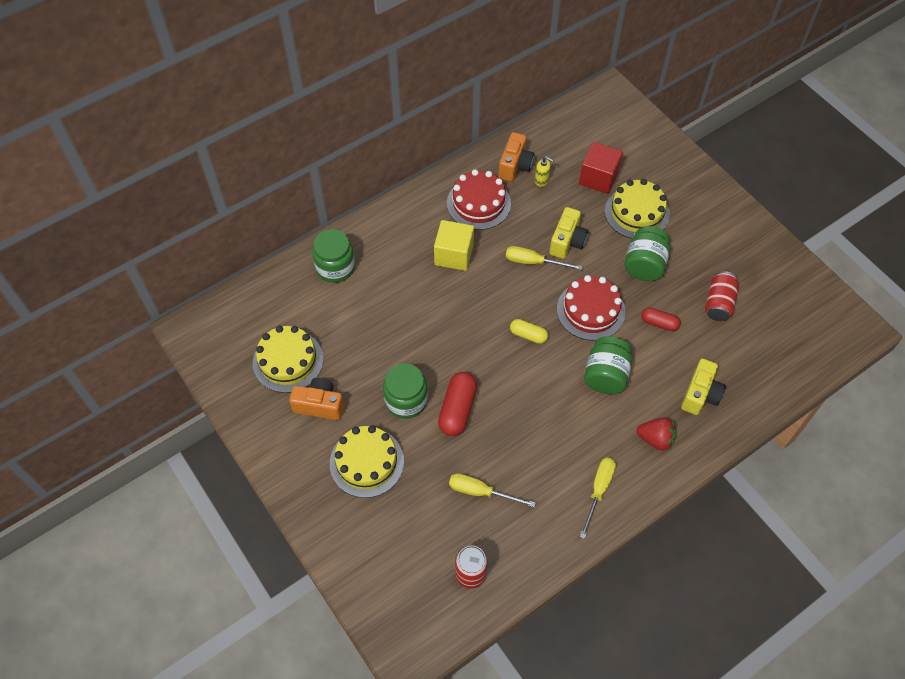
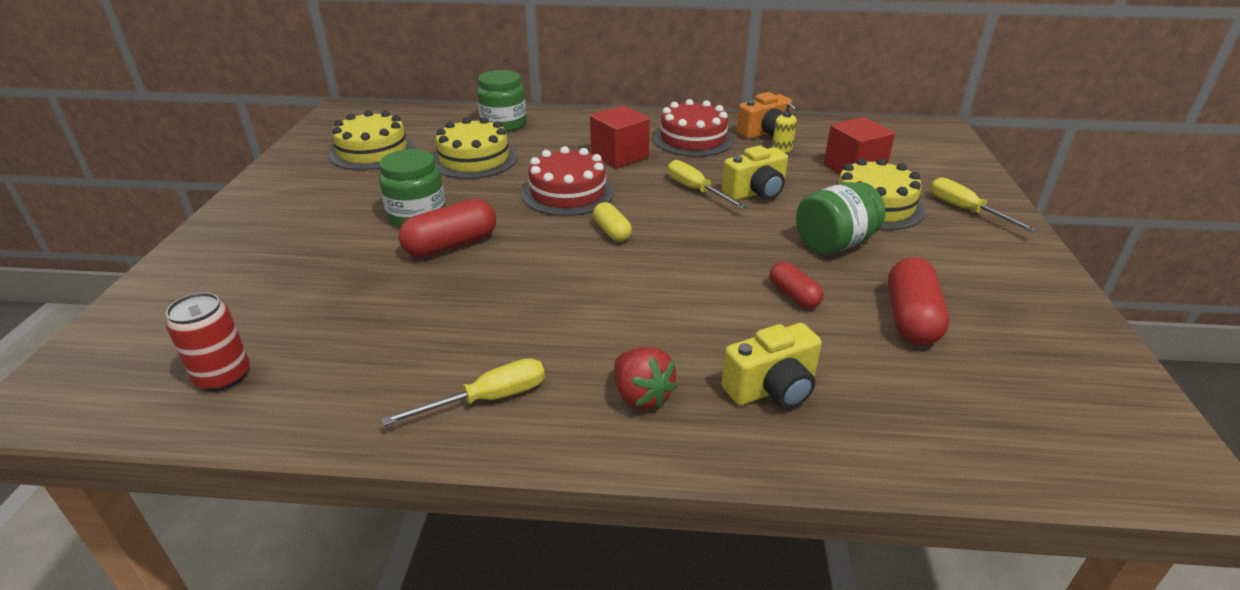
camera: 40 degrees right, 25 degrees down
(319, 405) = (345, 184): orange camera -> none
(366, 462) = (309, 235): yellow cake -> yellow cake (474, 159)
(454, 255) = (619, 156): yellow cube -> red cube
(481, 492) = (361, 316): yellow screwdriver -> yellow screwdriver (965, 210)
(590, 310) = (713, 247): red cake -> red cake (568, 193)
(605, 375) = (657, 303): green jar -> none
(718, 303) = (911, 318): red can -> red capsule

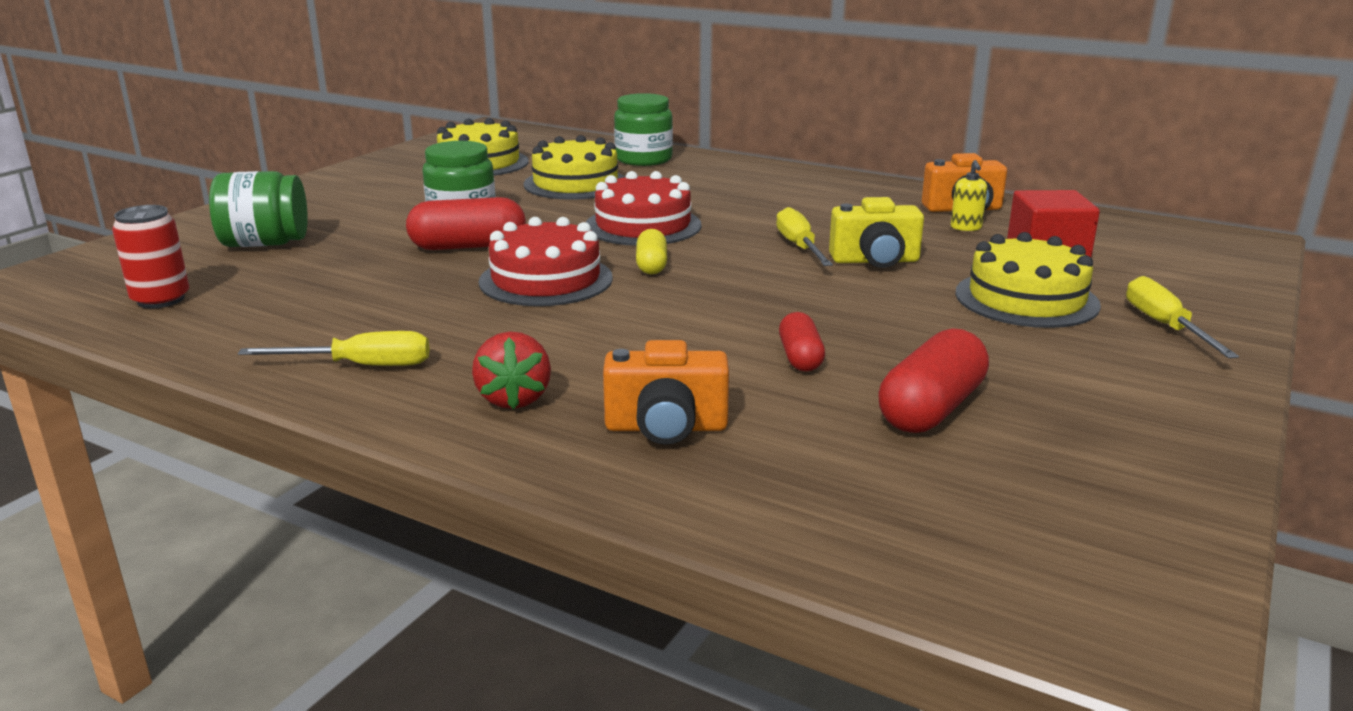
camera: 25 degrees right, 10 degrees down
(619, 156) = (744, 204): red cube -> none
(693, 139) = (856, 202): red cake -> red cake (546, 280)
(772, 389) = (666, 427): yellow camera -> orange camera
(834, 243) = (919, 323): green jar -> green jar (265, 243)

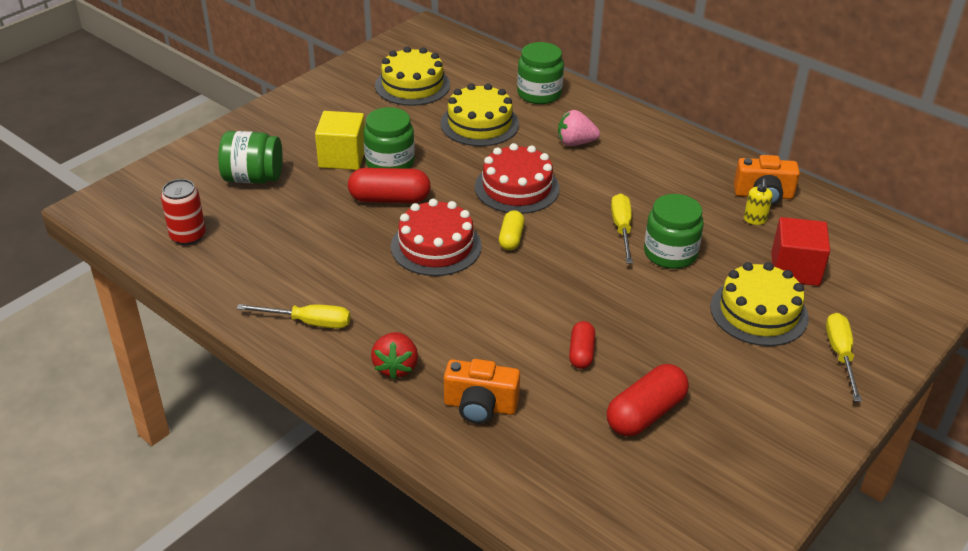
camera: 10 degrees right, 15 degrees up
(394, 219) = (342, 157): none -> yellow cube
(705, 189) = (575, 143): none -> pink strawberry
(875, 261) = (670, 253): yellow camera -> green jar

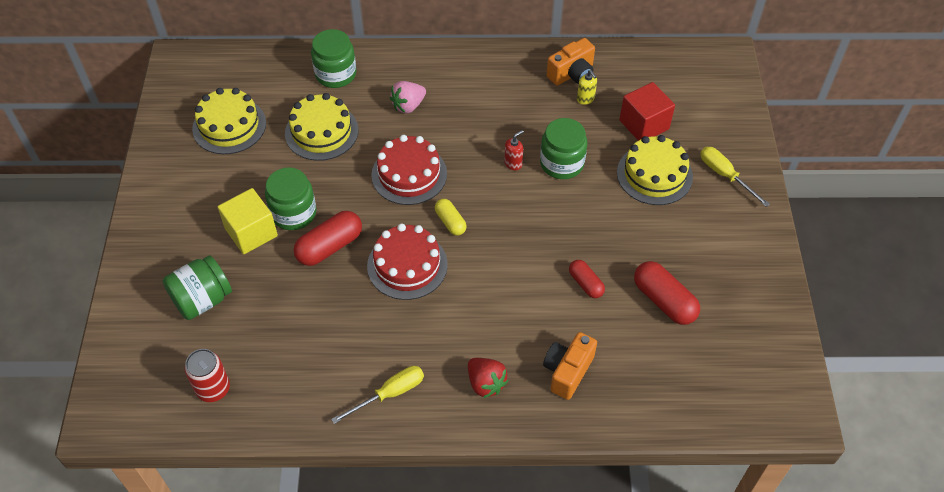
camera: 40 degrees left, 15 degrees up
(480, 406) = (567, 371): orange camera -> orange camera turned 150 degrees clockwise
(622, 229) = (513, 163): yellow screwdriver -> red soap dispenser
(645, 413) = (664, 301): red capsule -> red capsule turned 45 degrees counterclockwise

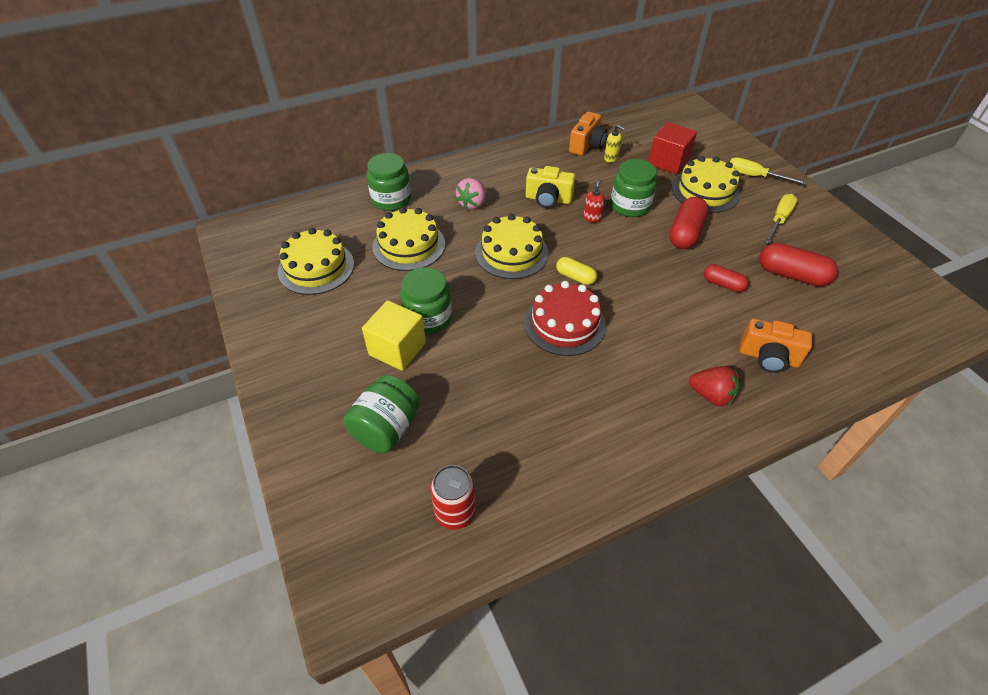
camera: 25 degrees left, 5 degrees down
(329, 246) = (482, 334): red capsule -> red capsule (685, 233)
(390, 394) = (634, 441): yellow screwdriver -> yellow screwdriver (779, 220)
(409, 174) = (511, 253): red cake -> yellow cake
(485, 127) = (548, 199): none -> yellow camera
(567, 371) = (768, 357): orange camera -> orange camera turned 75 degrees counterclockwise

